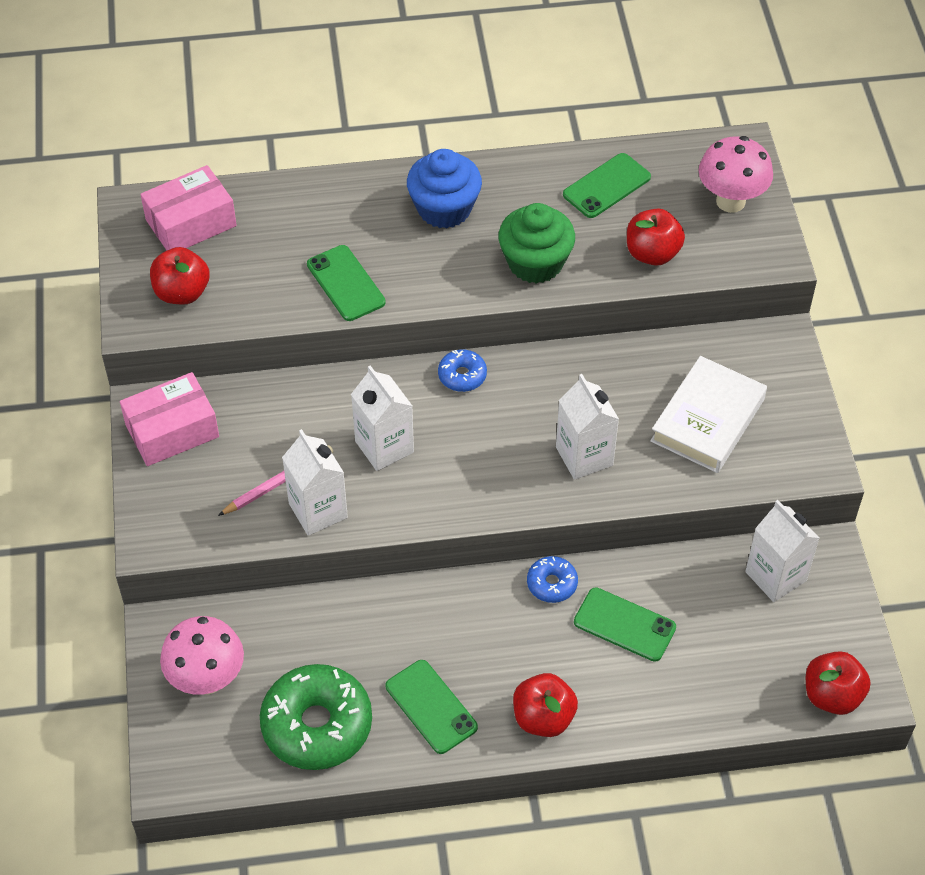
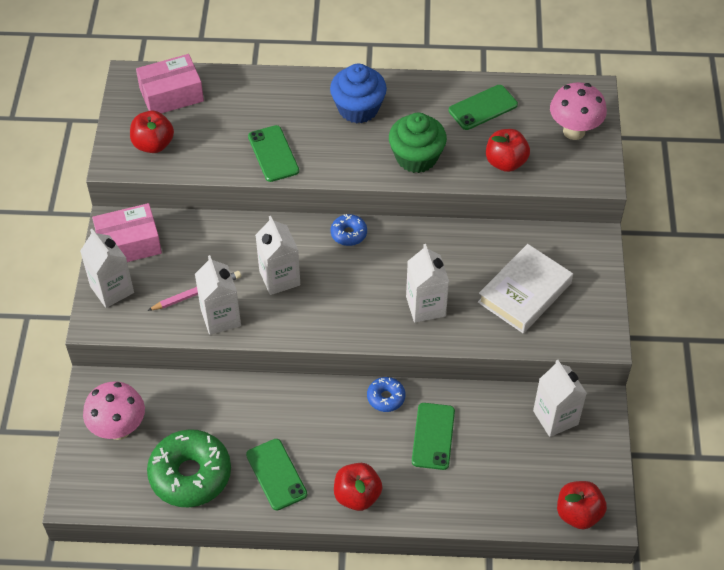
camera: 10 degrees right, 0 degrees up
(163, 494) = (112, 289): none -> white carton
(624, 624) = (433, 436): green phone -> green phone turned 60 degrees clockwise

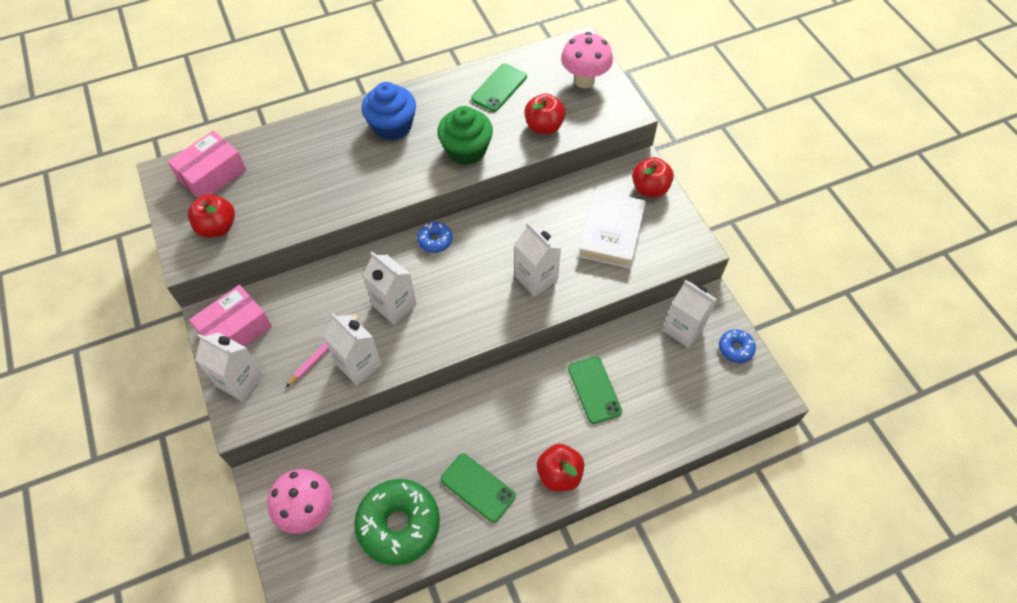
camera: 25 degrees left, 5 degrees up
(273, 154) = (336, 194): green phone -> none
(386, 397) = (536, 373): blue donut -> blue donut (735, 348)
(578, 514) = (748, 404): red apple -> red apple (650, 188)

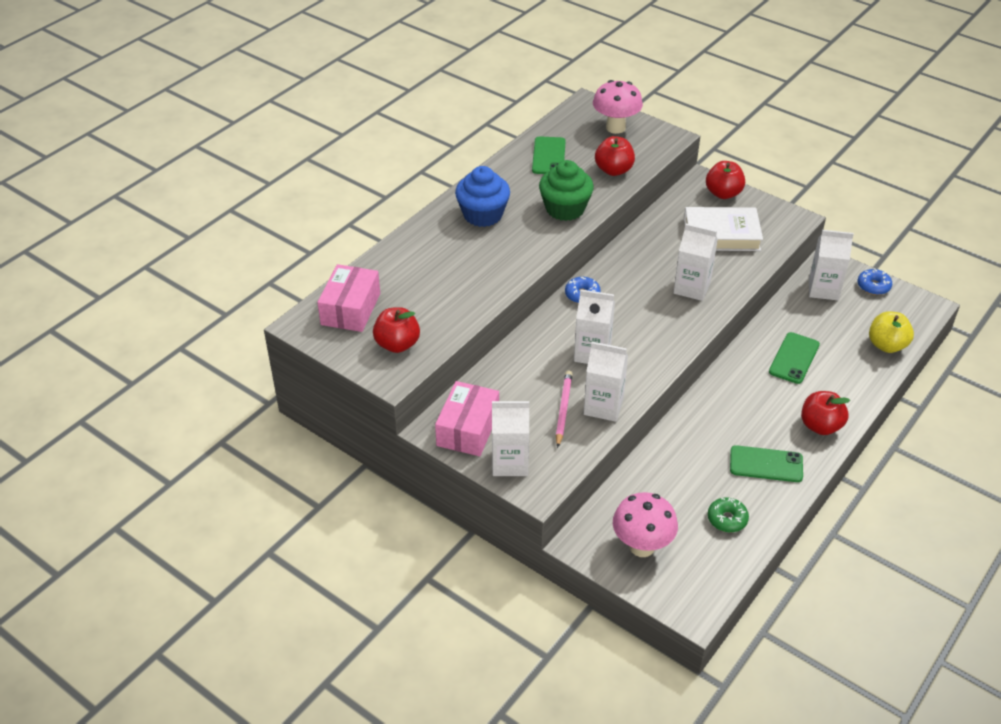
camera: 30 degrees left, 15 degrees down
(399, 524) = (727, 519): green donut -> green donut, size x0.48
(594, 390) = (794, 358): green phone -> green phone turned 75 degrees clockwise
(611, 233) = (721, 234): white book -> white book turned 75 degrees counterclockwise
(694, 420) = (886, 345): none -> yellow apple

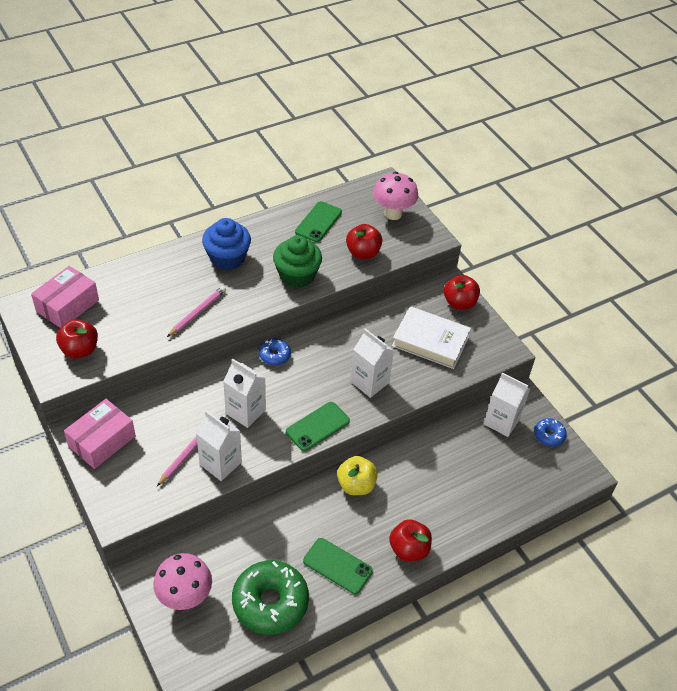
camera: 20 degrees right, 5 degrees up
(492, 272) = (197, 312): none -> pink pencil
(510, 463) = (113, 484): white carton -> none
(727, 519) = (270, 602): green donut -> green donut, size x2.08
(794, 358) = (430, 477): green phone -> green phone (317, 426)
(886, 345) = (521, 496): yellow apple -> yellow apple (356, 485)

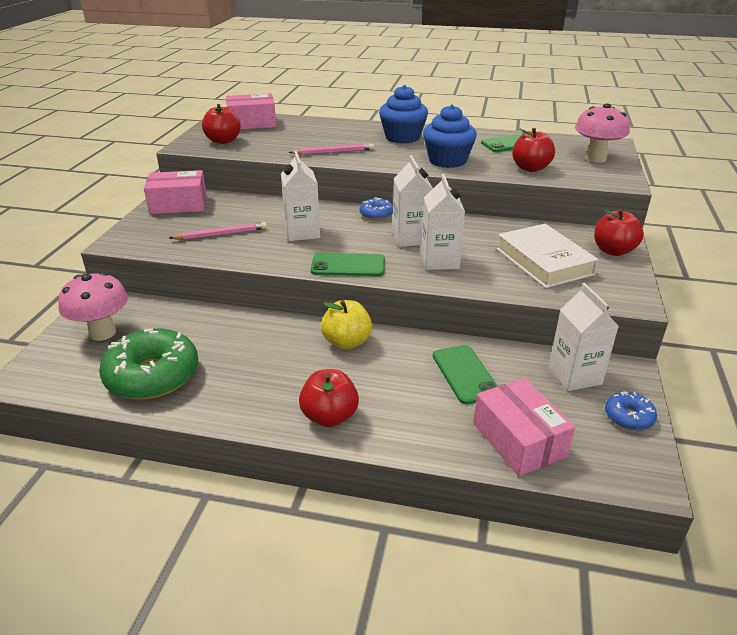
camera: 45 degrees right, 15 degrees down
(220, 463) = (235, 250): white carton -> white carton (410, 238)
(297, 275) = (447, 161): green cupcake -> blue cupcake
(337, 566) = (245, 386): green phone -> green phone (465, 374)
(514, 491) = (518, 440): none -> pink box

